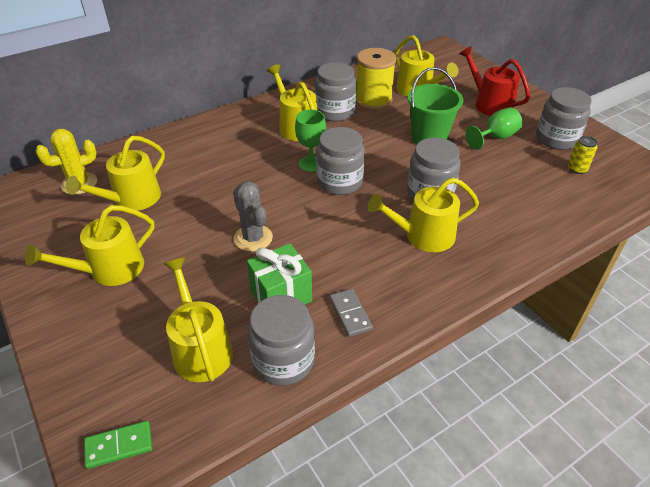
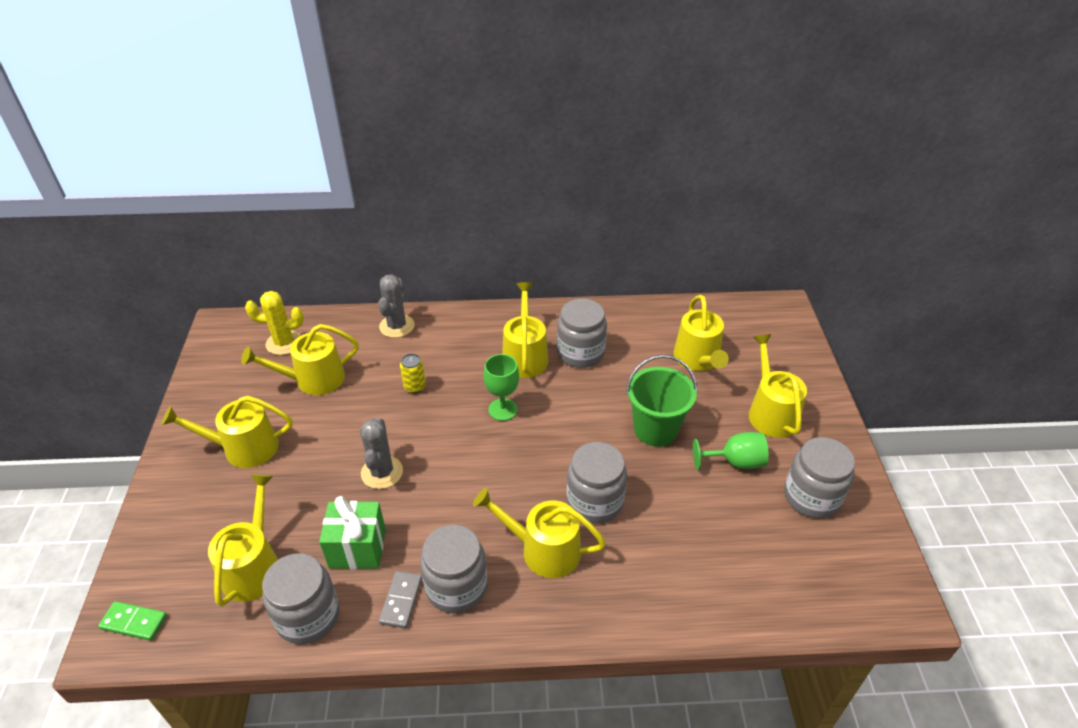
camera: 30 degrees right, 0 degrees up
(174, 140) = (397, 326): none -> grey cactus
(339, 182) = (513, 444): grey jar -> grey jar (456, 587)
(373, 100) = (635, 353): yellow spool -> none
(490, 104) = (770, 412): red watering can -> yellow watering can
(577, 169) = (798, 549): yellow can -> yellow can (414, 387)

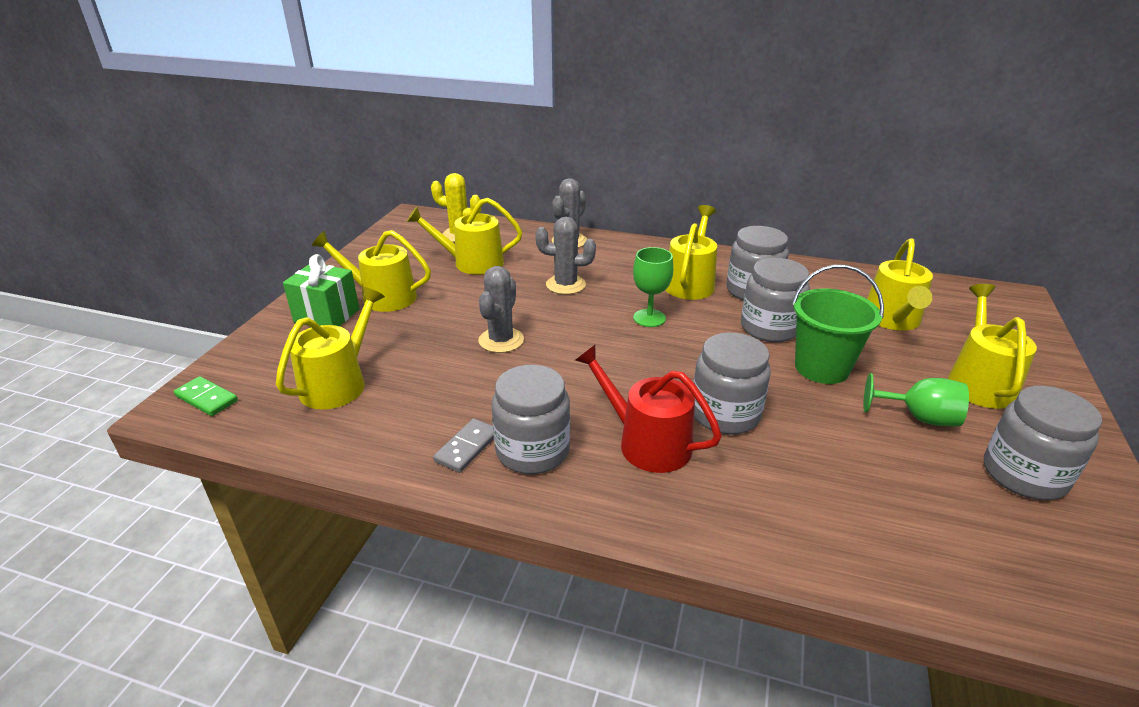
camera: 20 degrees right, 10 degrees down
(308, 616) = (366, 436): grey jar -> grey jar (769, 328)
(357, 548) = (445, 393): green gift -> green gift (327, 315)
(414, 387) = (565, 285): yellow can -> grey cactus
(543, 550) = (647, 443): yellow watering can -> red watering can

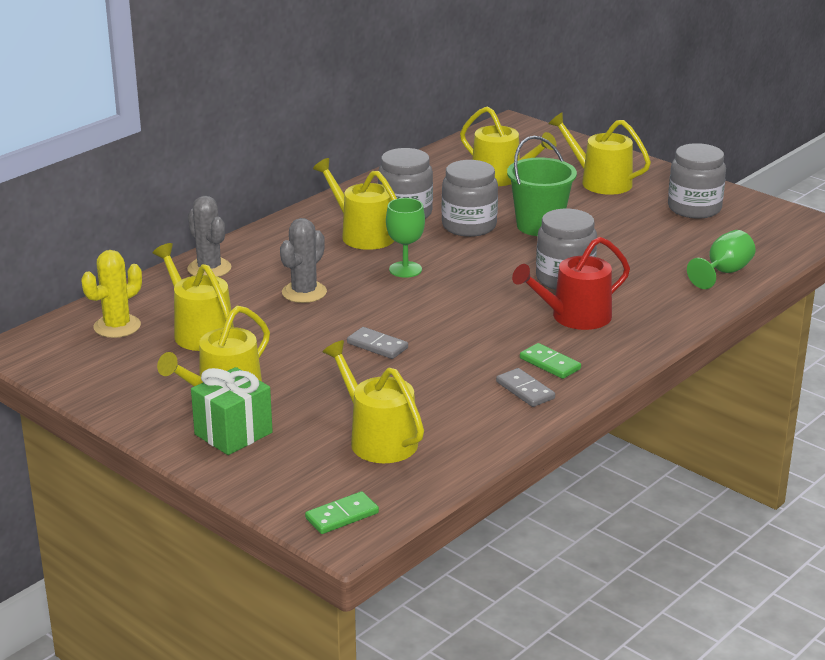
camera: 65 degrees left, 5 degrees down
(472, 263) = (199, 332): yellow watering can -> yellow watering can turned 120 degrees clockwise
(501, 340) = (377, 346): grey cactus -> grey domino
(532, 451) = (550, 363): grey jar -> green domino
(919, 417) = (620, 216): green goblet -> green goblet (724, 272)

